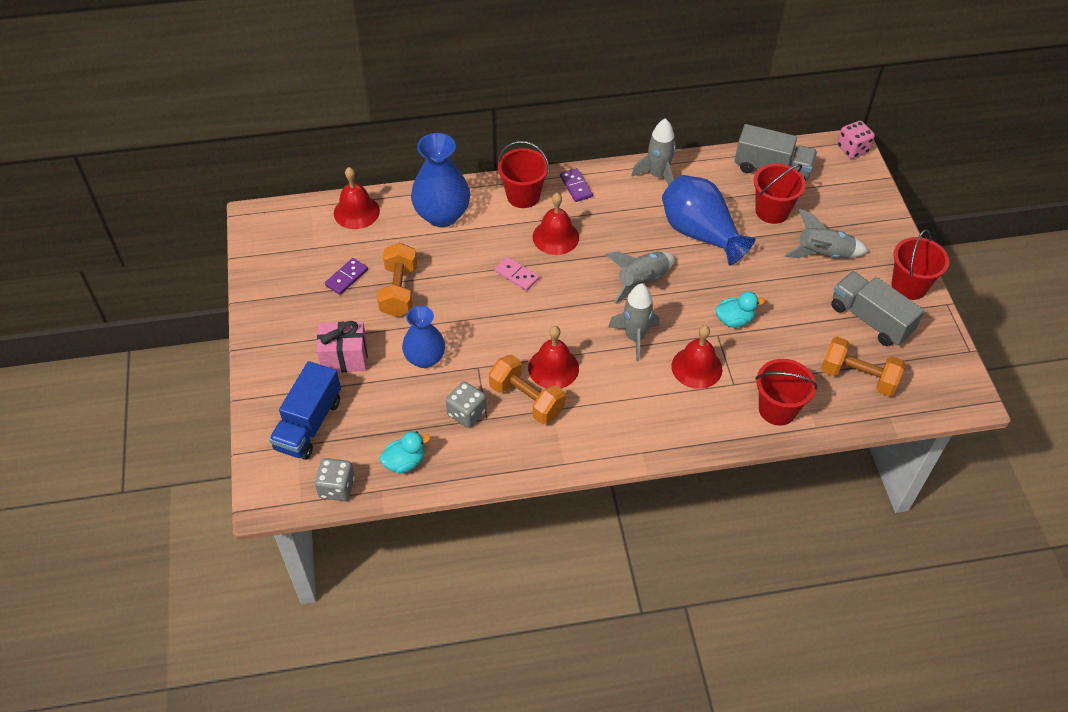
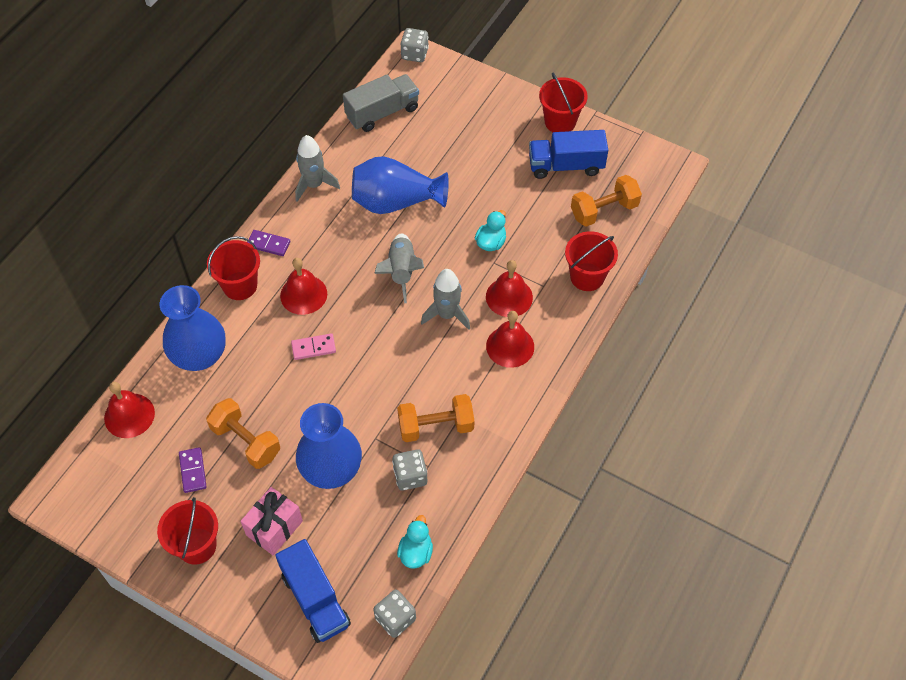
camera: 50 degrees left, 5 degrees up
(425, 358) = (331, 469): blue vase -> blue vase, size x1.50
(553, 368) = (424, 387): red bell -> red bell (510, 346)
(772, 211) = (420, 144): red bucket -> red bucket (197, 546)
(823, 254) = (487, 146): grey rocket -> none
(852, 149) = (415, 54): pink dice -> grey dice
(870, 319) = (566, 166): grey truck -> blue truck

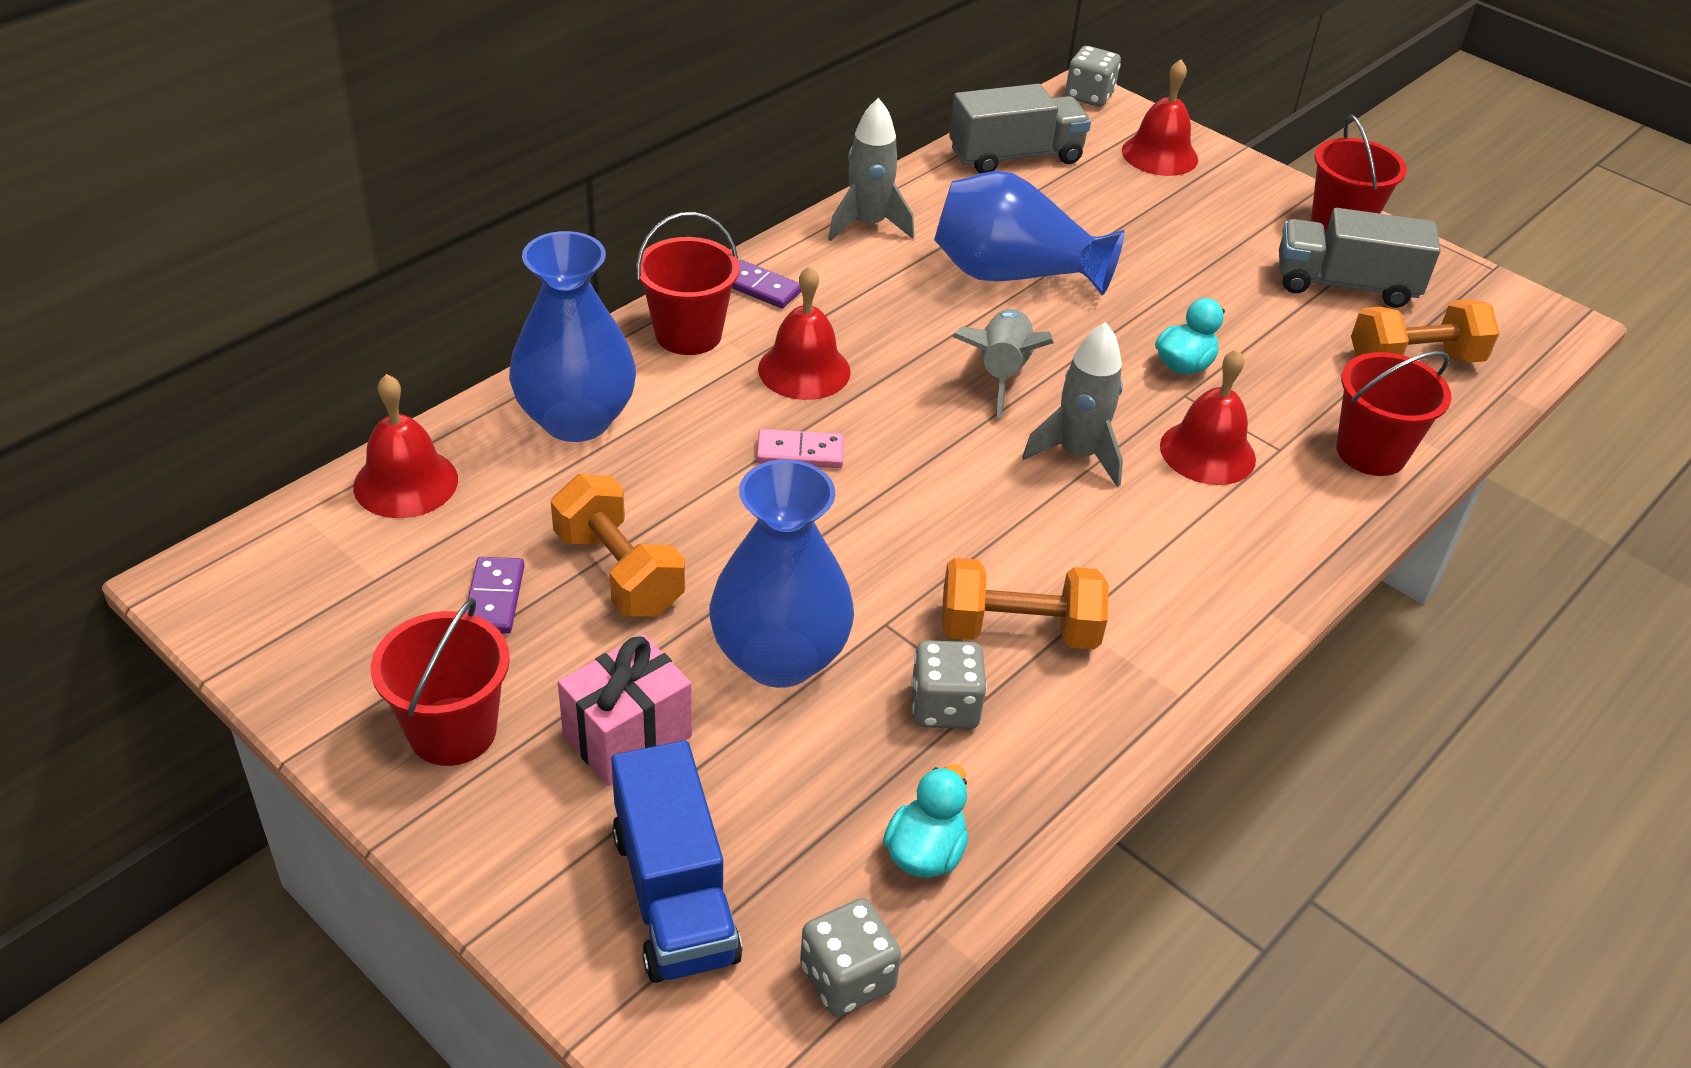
camera: 10 degrees right, 15 degrees down
(510, 346) = (1198, 530): red bell -> red bell (1159, 155)
(566, 166) = (1345, 285): blue truck -> grey truck

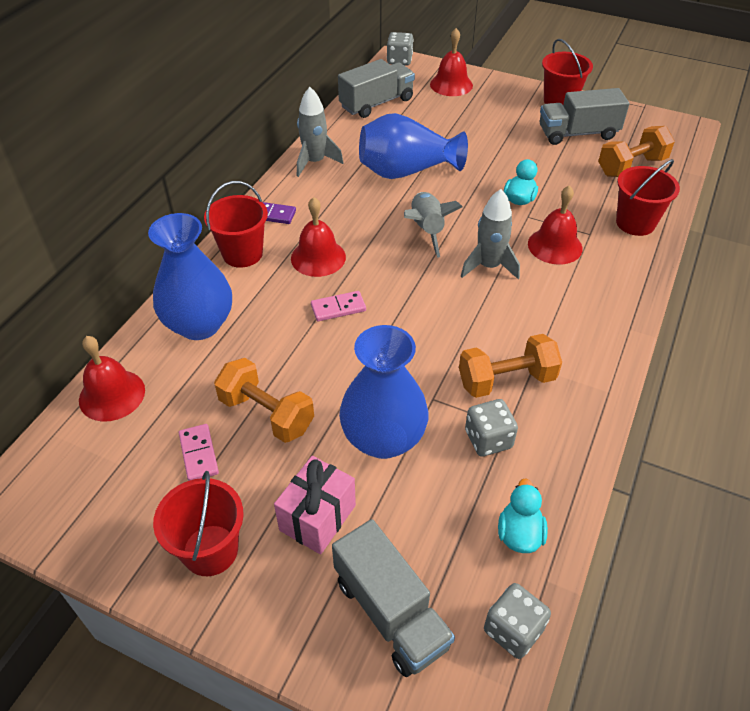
camera: 15 degrees left, 5 degrees up
(494, 598) = (199, 454): purple domino -> pink domino
(674, 895) = (390, 612): blue truck -> grey truck

